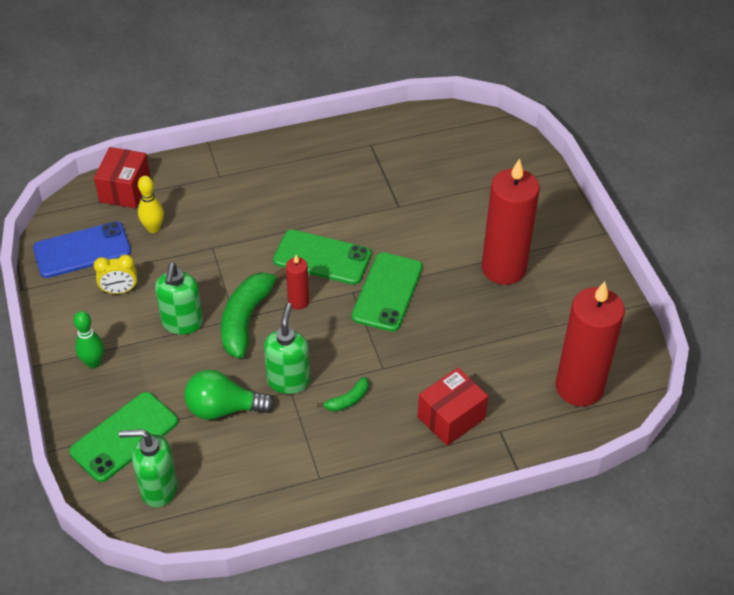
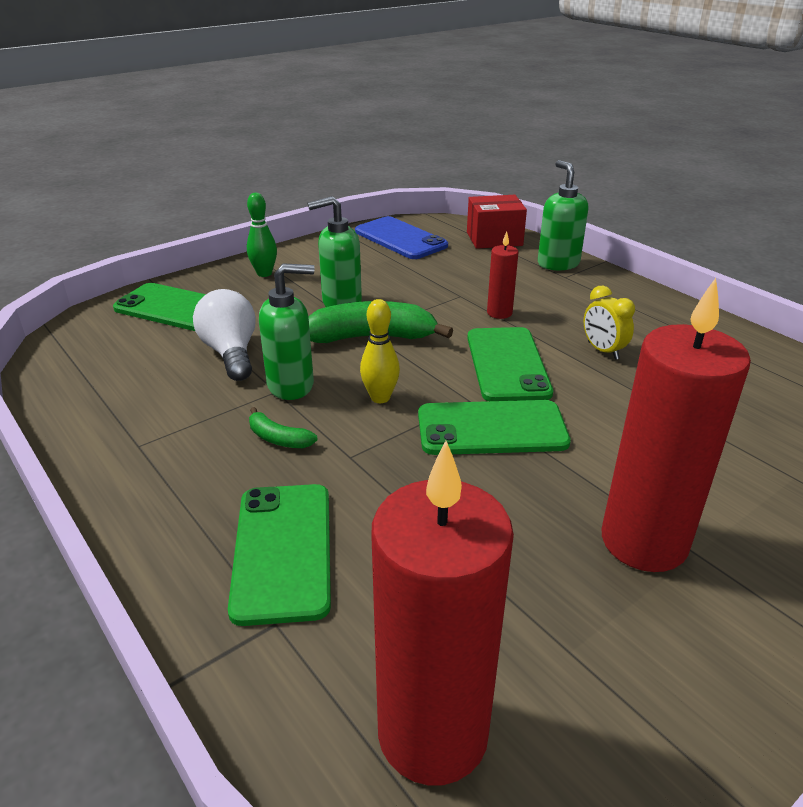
camera: 70 degrees right, 15 degrees down
(119, 290) = (363, 265): yellow clock -> yellow clock (603, 350)
(153, 228) = (458, 262): yellow bowling pin -> yellow bowling pin (380, 398)
(158, 489) = (108, 341): green soap dispenser -> green soap dispenser (558, 264)
(223, 408) = (231, 353): green light bulb -> white light bulb
(298, 301) = (422, 364): red candle -> red candle (499, 313)
(451, 418) = (283, 550): red box -> green phone

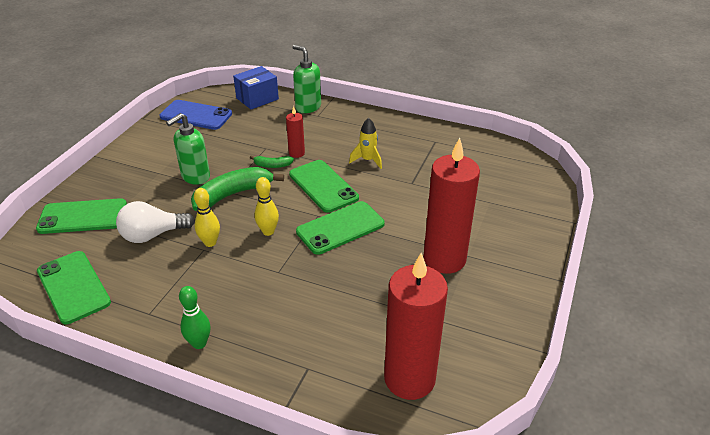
camera: 30 degrees left, 5 degrees up
(231, 353) = (153, 235): white light bulb -> white light bulb turned 60 degrees counterclockwise
(264, 273) = (123, 170): green bowling pin -> green bowling pin (199, 343)
(278, 438) = (230, 277): green banana -> green banana (272, 165)
(283, 550) = (283, 334): green phone -> green phone (73, 287)
(291, 385) = (210, 242): green soap dispenser -> yellow bowling pin
(494, 239) = (257, 98): red box -> blue box
(603, 350) = (367, 160): yellow clock -> yellow rocket

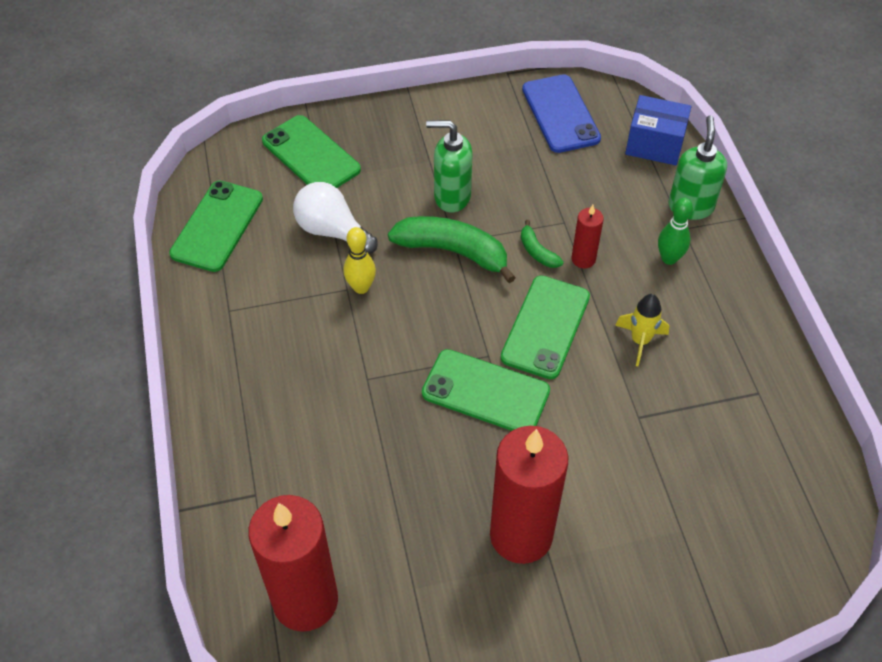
camera: 55 degrees right, 15 degrees up
(199, 343) = (221, 379): green bowling pin -> green bowling pin (669, 258)
(268, 231) = (421, 327): yellow bowling pin -> none

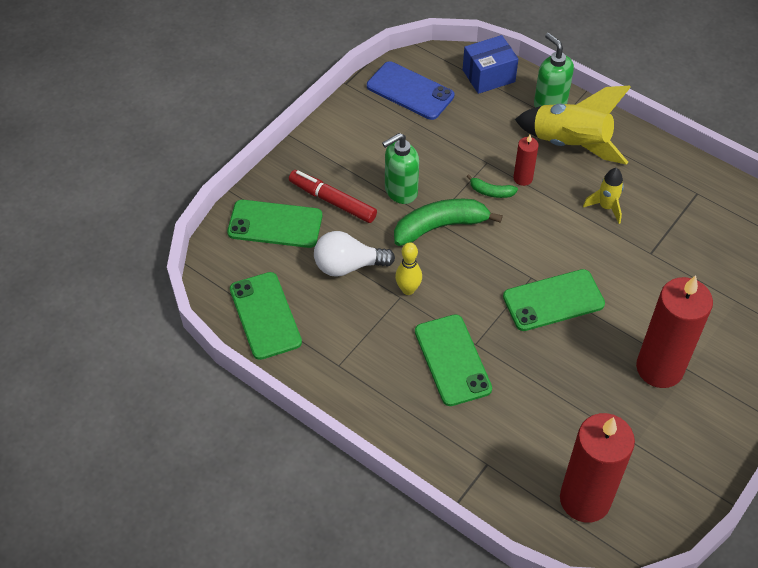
camera: 40 degrees left, 0 degrees up
(381, 167) = (332, 201): none -> red marker
(545, 327) = (545, 236): green phone -> green phone (452, 360)
(669, 258) = (571, 145): green bowling pin -> yellow rocket

